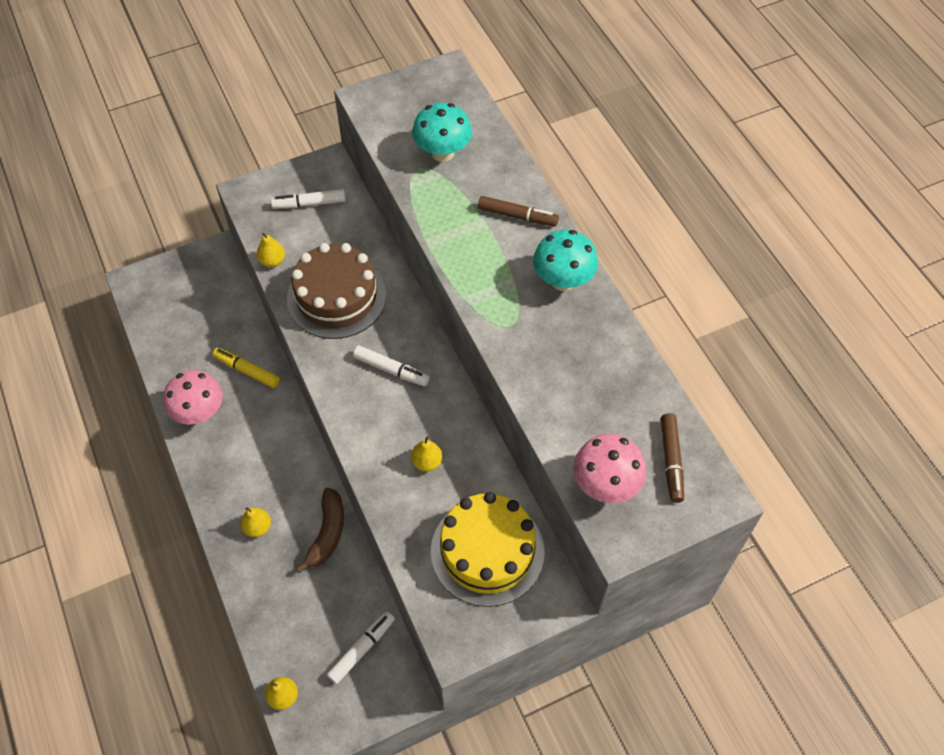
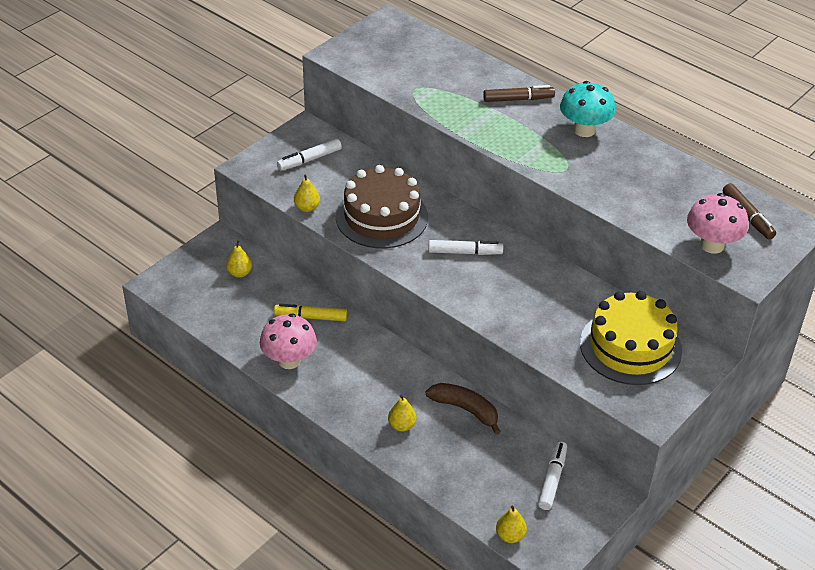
camera: 25 degrees left, 15 degrees down
(327, 533) = (465, 409): brown banana -> brown banana turned 45 degrees counterclockwise
(427, 462) = (540, 304): yellow pear -> yellow pear (239, 273)
(442, 152) = (427, 74): turquoise mushroom -> none

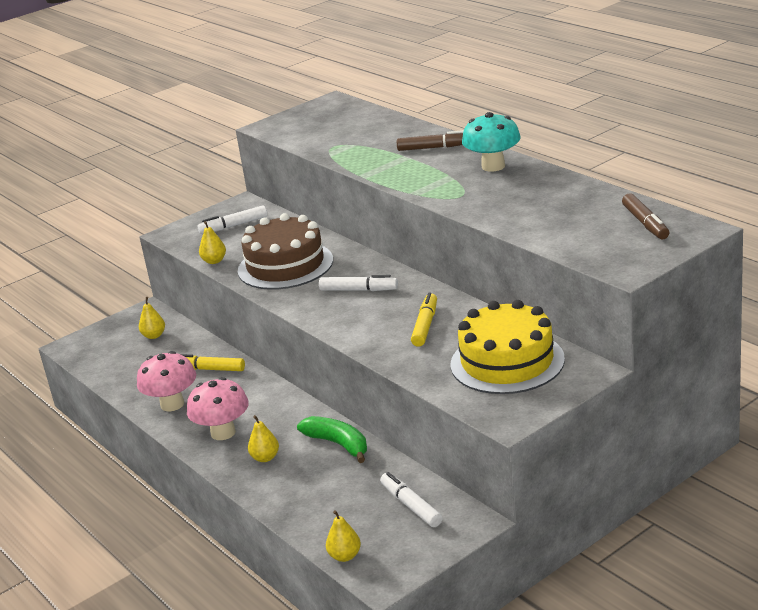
camera: 15 degrees right, 15 degrees down
(465, 409) = (338, 444): brown banana -> green banana
(543, 300) = (425, 325): none -> yellow marker
(552, 479) = (411, 505): white marker -> white marker turned 60 degrees counterclockwise
(712, 245) = (595, 247): pink mushroom -> pink mushroom (223, 433)

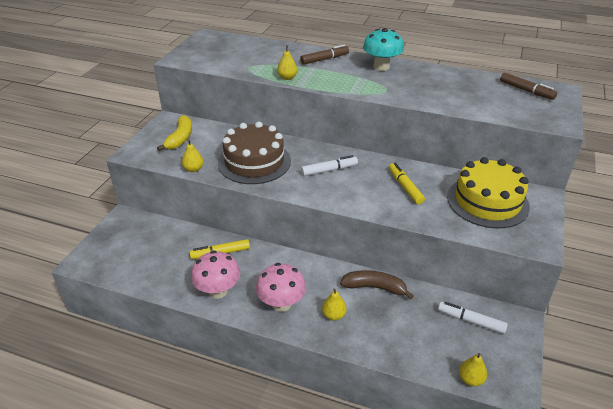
camera: 35 degrees left, 10 degrees up
(154, 336) = (149, 236): yellow pear -> yellow pear (287, 78)
(233, 226) = (180, 138): white marker -> yellow banana
(338, 444) = (374, 287): green banana -> brown banana

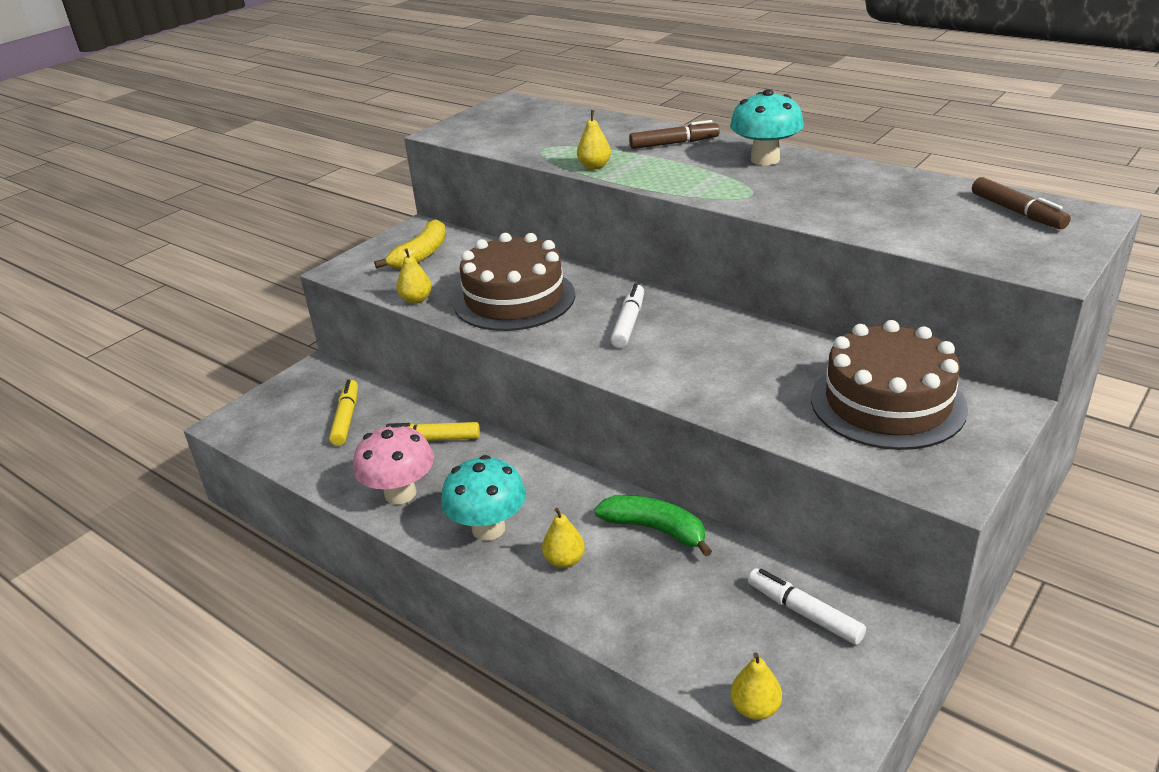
camera: 20 degrees right, 5 degrees down
(281, 304) = (488, 528): pink mushroom -> turquoise mushroom
(329, 170) = (629, 323): white marker -> white marker turned 75 degrees counterclockwise
(374, 287) = (655, 529): brown banana -> green banana
(405, 187) = (746, 362): yellow marker -> yellow marker (346, 418)
(487, 201) = (887, 403): yellow cake -> brown cake

